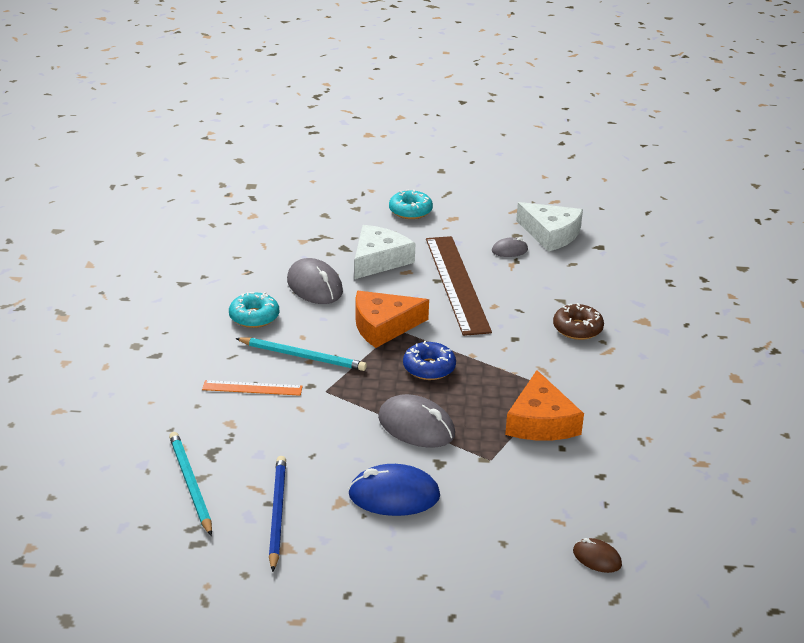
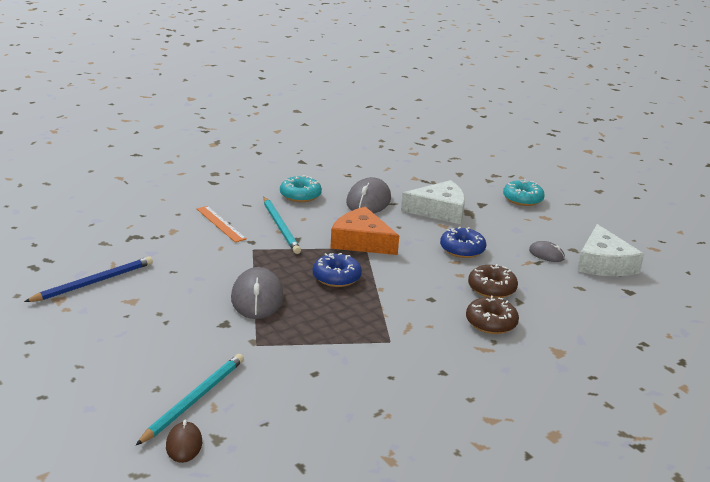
camera: 50 degrees right, 5 degrees down
(190, 484) = (92, 242): turquoise pencil -> turquoise pencil (194, 399)
(394, 495) = (163, 319): blue mouse -> none
(456, 284) = (462, 249): brown ruler -> blue donut
(530, 302) = (492, 288): none -> brown donut
(540, 422) = (336, 350): orange cheese -> none

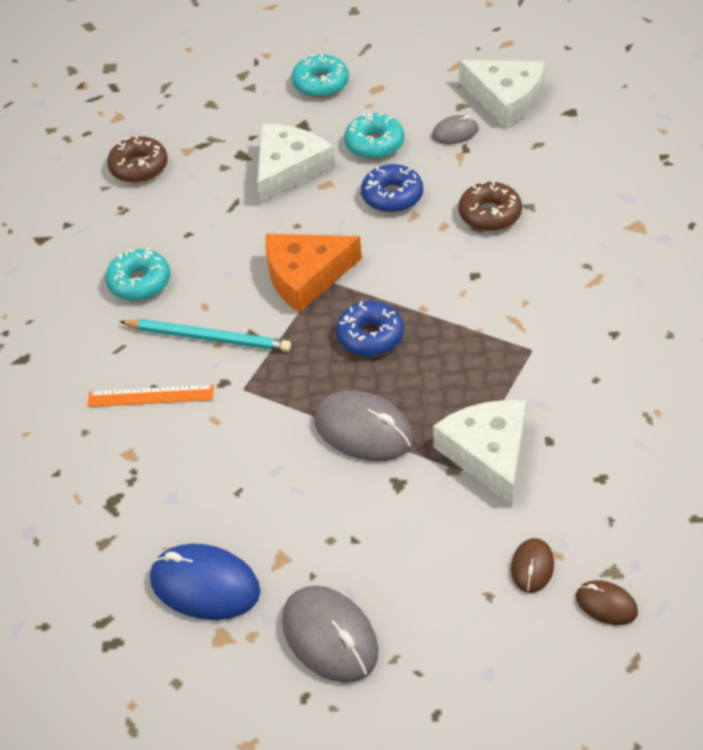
camera: 50 degrees left, 20 degrees up
(94, 282) = (205, 585): blue pencil -> blue mouse
(194, 399) = (532, 567): turquoise pencil -> brown mouse
(279, 351) = (488, 454): none -> white cheese
(368, 201) = (210, 223): grey mouse -> grey mouse (330, 637)
(491, 322) = (553, 250): brown donut -> brown donut (139, 167)
(497, 230) = (374, 144): none -> turquoise donut

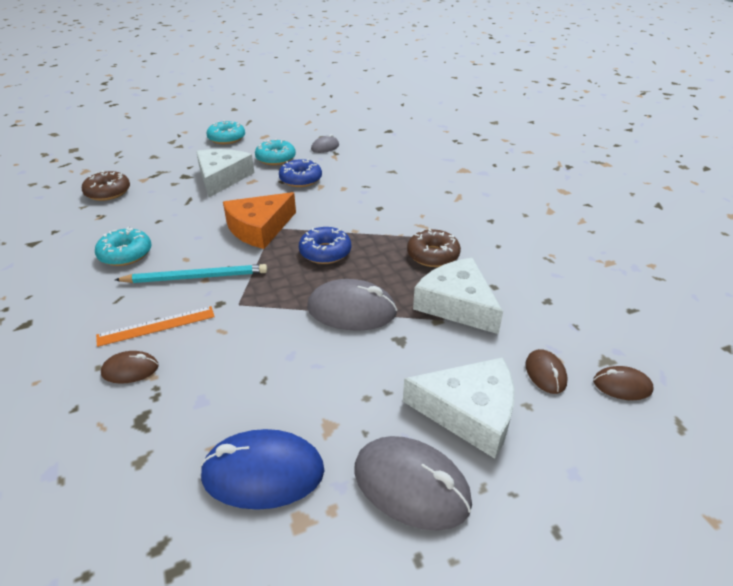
camera: 25 degrees left, 10 degrees down
(114, 444) = (130, 370): none -> brown mouse
(490, 214) = (370, 178): brown donut -> brown donut (433, 255)
(506, 99) = (347, 130): white cheese -> white cheese (469, 412)

